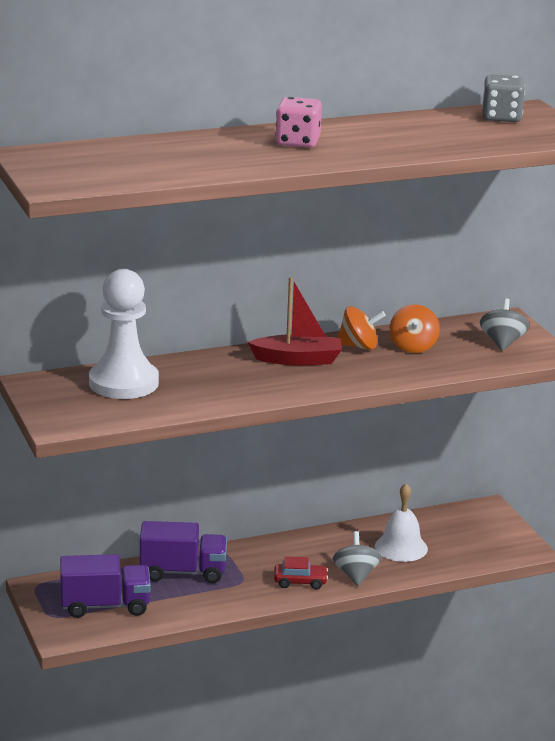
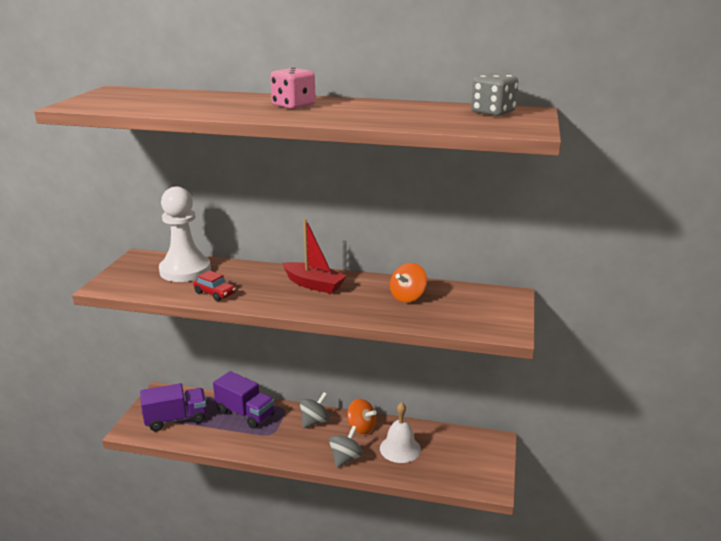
camera: 35 degrees right, 0 degrees up
(105, 606) = (176, 419): purple truck -> purple truck turned 45 degrees counterclockwise
(300, 582) = (305, 449): red car -> red car (215, 293)
(358, 346) = (369, 286): orange spinning top -> orange spinning top (361, 427)
(502, 343) = (482, 312): grey spinning top -> grey spinning top (314, 421)

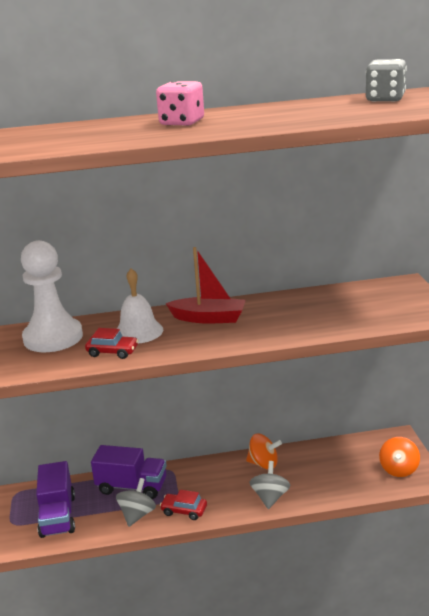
camera: 20 degrees left, 0 degrees up
(176, 419) = (58, 516): purple truck -> purple truck turned 120 degrees clockwise
(270, 446) = (184, 511): none -> red car
(314, 421) = (212, 472): grey spinning top -> grey spinning top (137, 515)
(400, 448) = (315, 472): white bell -> white bell (138, 331)
(408, 297) = (313, 307): orange spinning top -> orange spinning top (398, 469)

